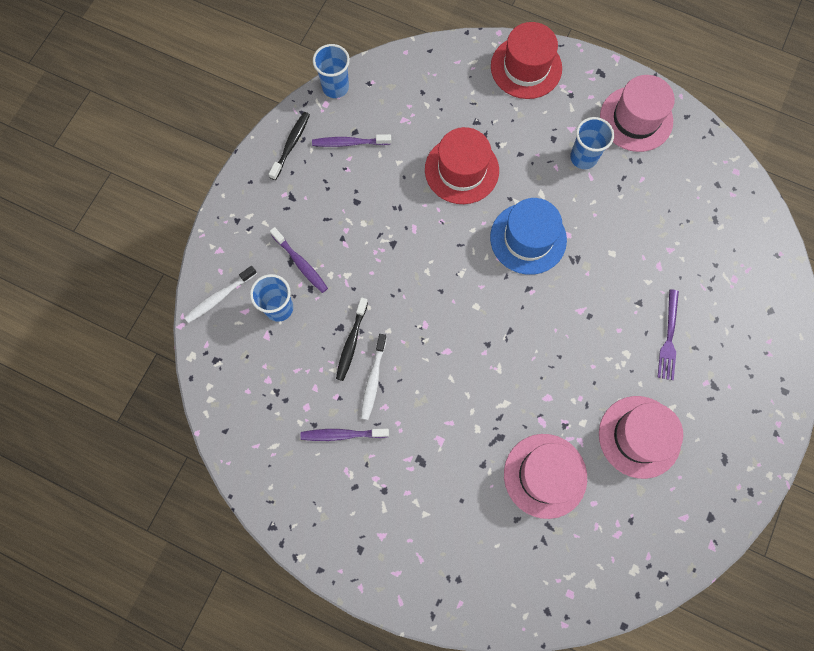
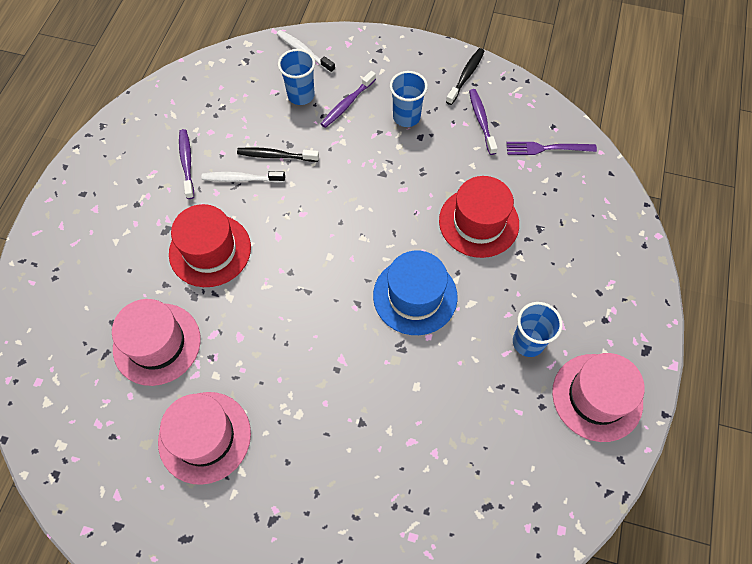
camera: 80 degrees right, 10 degrees down
(291, 145) = (466, 76): black toothbrush -> black toothbrush turned 75 degrees counterclockwise
(335, 87) = (539, 100): blue cup -> blue cup (406, 117)
(526, 67) = (624, 268): red hat -> red hat (210, 250)
(668, 338) = (324, 460): purple fork -> purple fork (547, 148)

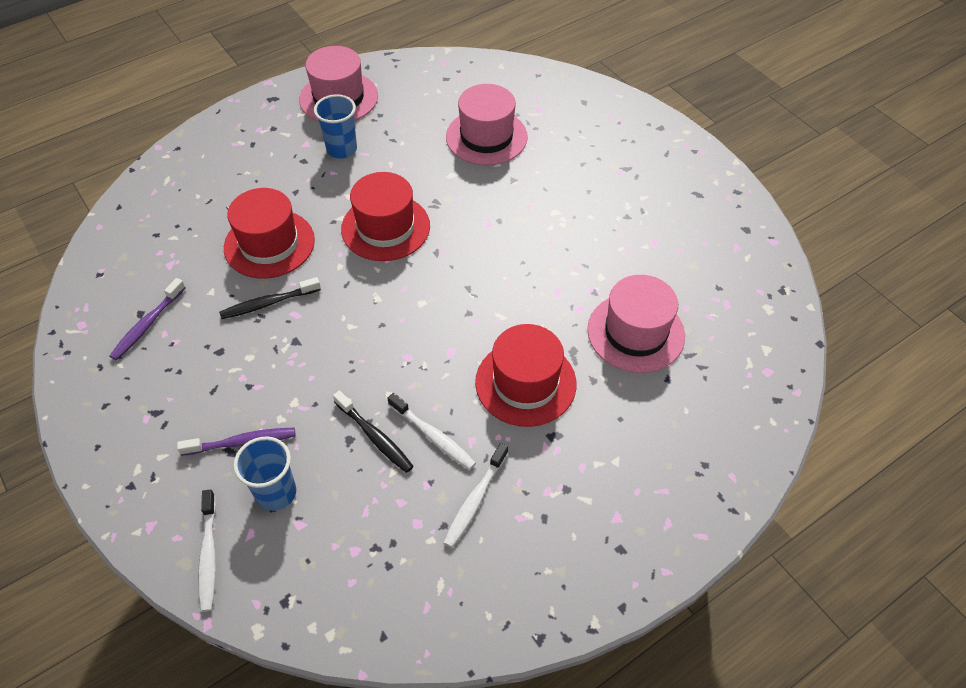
camera: 140 degrees left, 10 degrees down
(187, 163) = (475, 500): purple toothbrush -> white toothbrush
(204, 437) = (641, 241): pink hat -> pink hat (486, 137)
(406, 117) = (205, 381): blue cup -> none
(415, 296) = (385, 227): blue hat -> red hat
(466, 76) = (94, 381): black toothbrush -> black toothbrush (268, 303)
(547, 148) = (133, 260): purple fork -> none

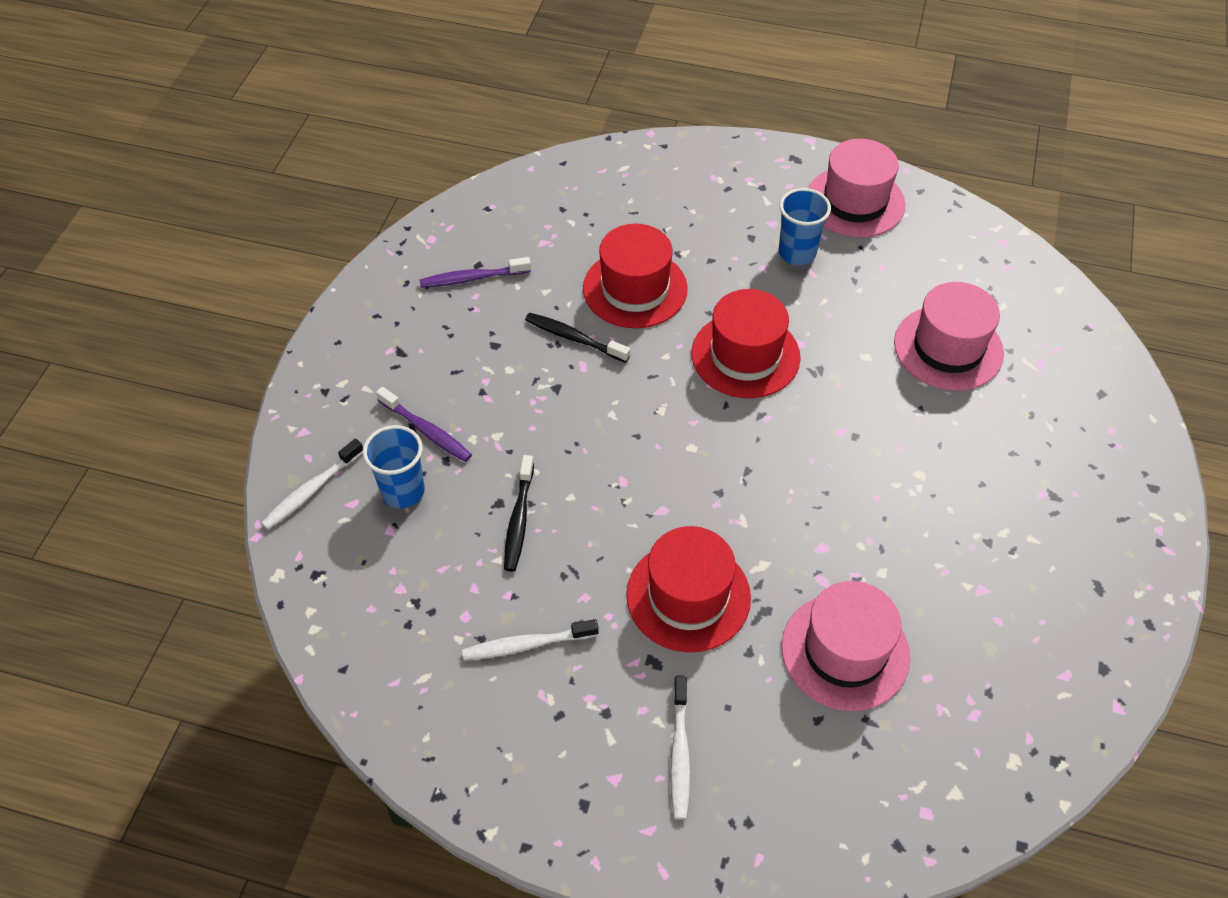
camera: 50 degrees right, 0 degrees up
(433, 436) = (560, 563): white toothbrush -> white toothbrush (680, 753)

